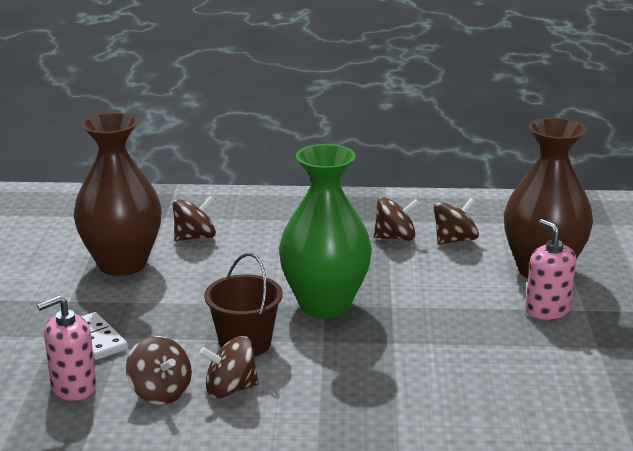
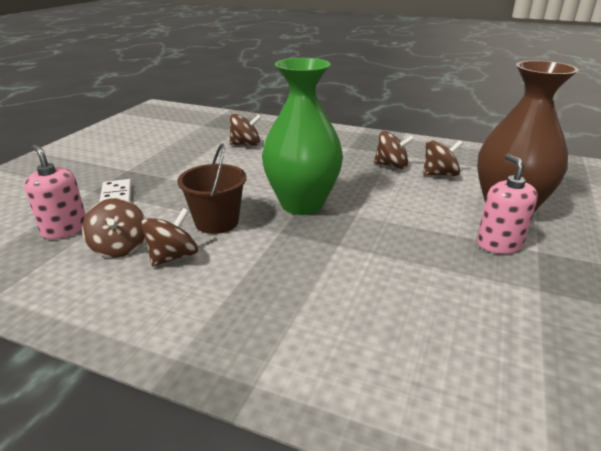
camera: 20 degrees right, 5 degrees up
(73, 387) = (65, 229): pink soap dispenser -> pink soap dispenser turned 60 degrees clockwise
(122, 264) = (183, 153): brown vase -> none
(230, 389) = (173, 256): brown spinning top -> brown spinning top turned 120 degrees clockwise

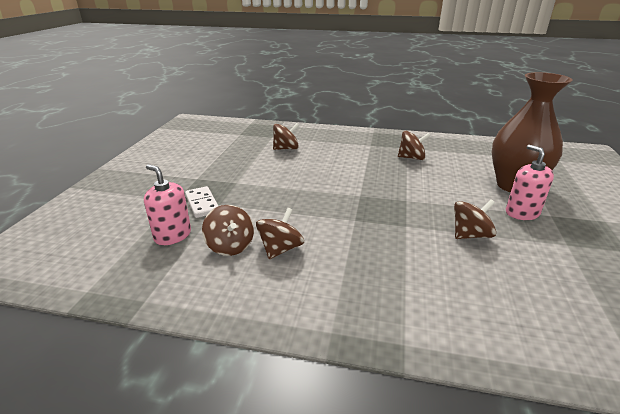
camera: 10 degrees left, 0 degrees up
(217, 222) = (299, 216): brown bucket -> none
(302, 204) = (360, 195): green vase -> none
(439, 174) = (451, 162): brown spinning top -> brown spinning top (470, 235)

